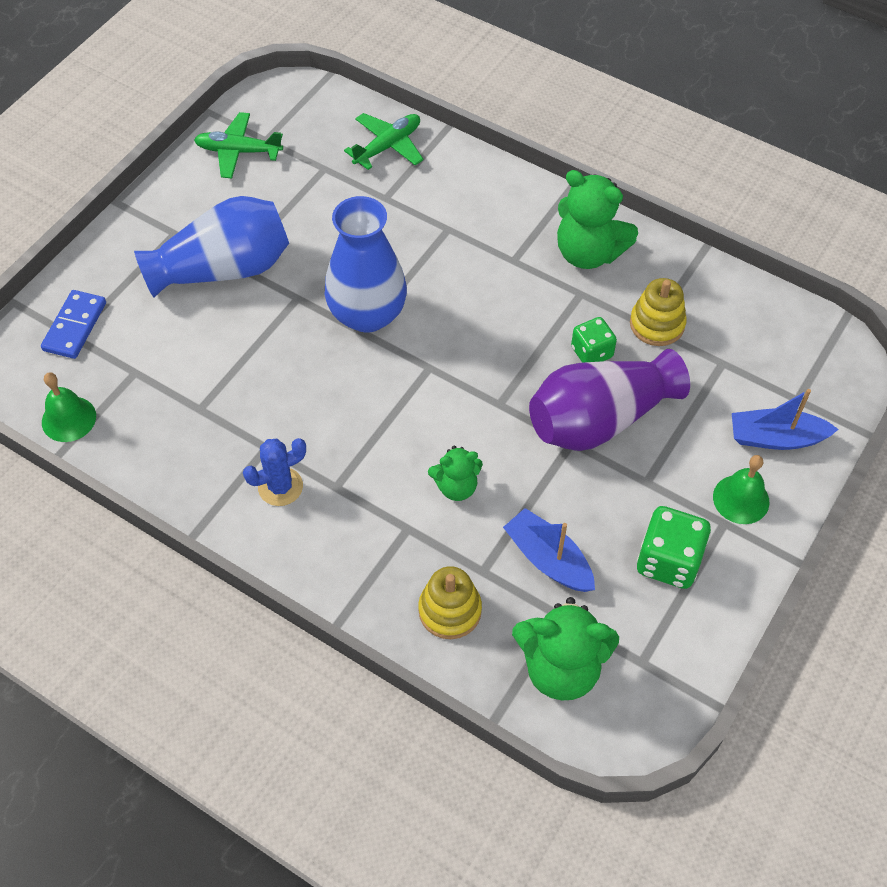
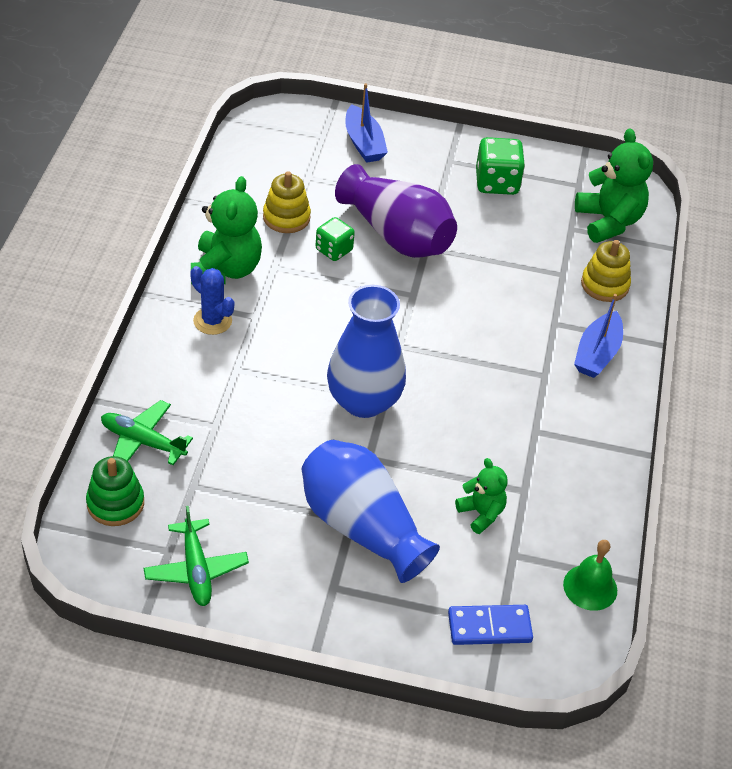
camera: 115 degrees left, 10 degrees down
(280, 487) = (566, 410): blue cactus -> blue cactus (212, 321)
(329, 117) = (115, 503): none -> green stacking toy
(456, 487) = (503, 303): green teddy bear -> green teddy bear (481, 513)
(548, 559) = (533, 242): blue boat -> blue boat (597, 354)
(741, 499) = (426, 155): green bell -> none

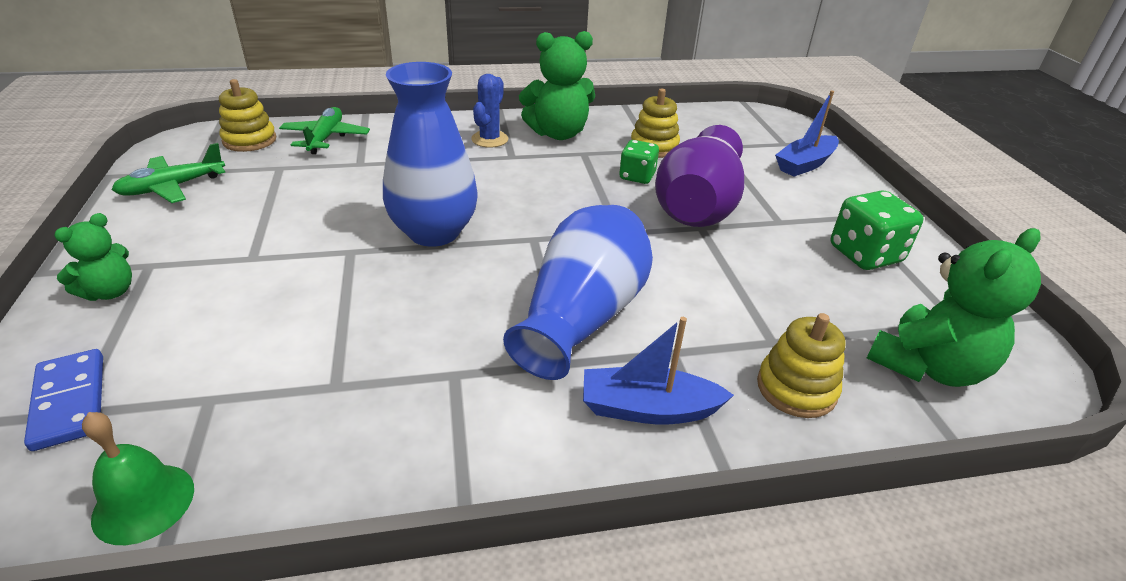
camera: 70 degrees right, 10 degrees down
(115, 503) = (249, 140): green stacking toy -> yellow stacking toy
(361, 527) = (242, 266): blue vase -> blue vase (582, 316)
(481, 513) = (282, 353): green teddy bear -> green teddy bear (110, 292)

